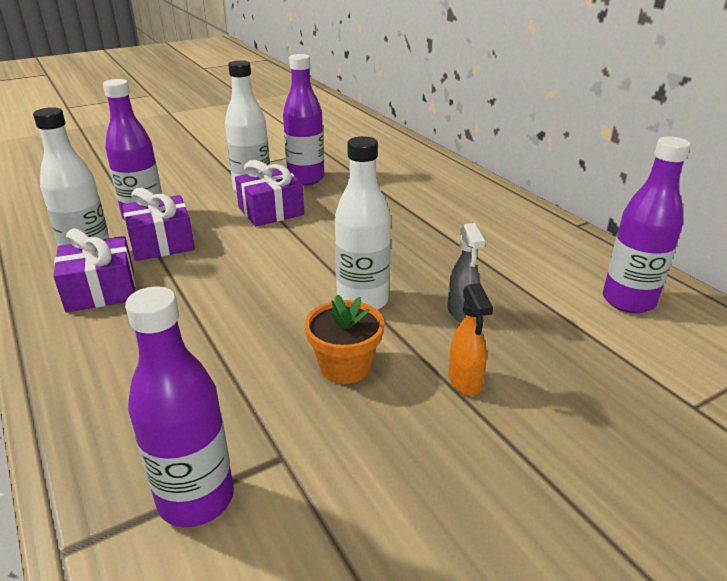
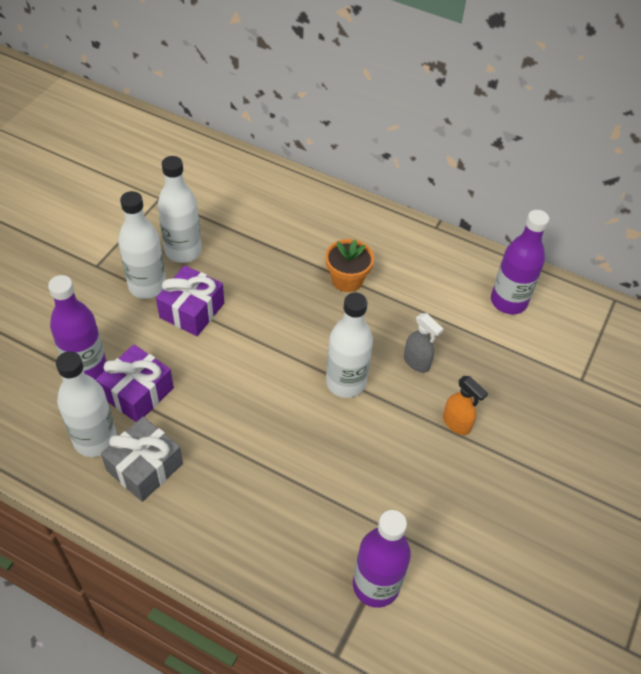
camera: 35 degrees left, 20 degrees up
(101, 291) = (145, 467): purple gift -> grey gift
(306, 179) = (183, 251): purple bottle -> white bottle
(345, 366) = (380, 448): orange flower pot -> orange flower pot (347, 280)

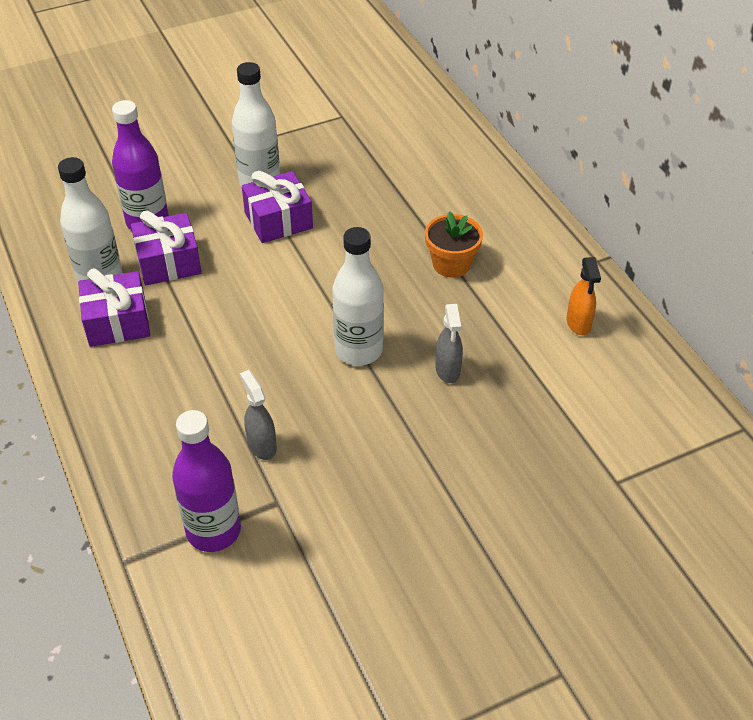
camera: 40 degrees right, 5 degrees down
(145, 467) = (117, 322): grey gift -> purple gift
(183, 251) = (319, 169): white bottle -> none
(347, 498) = (261, 445): none -> grey spray bottle
(456, 424) = (433, 445): orange spray bottle -> orange spray bottle (578, 323)
(508, 301) = (608, 367): purple bottle -> none

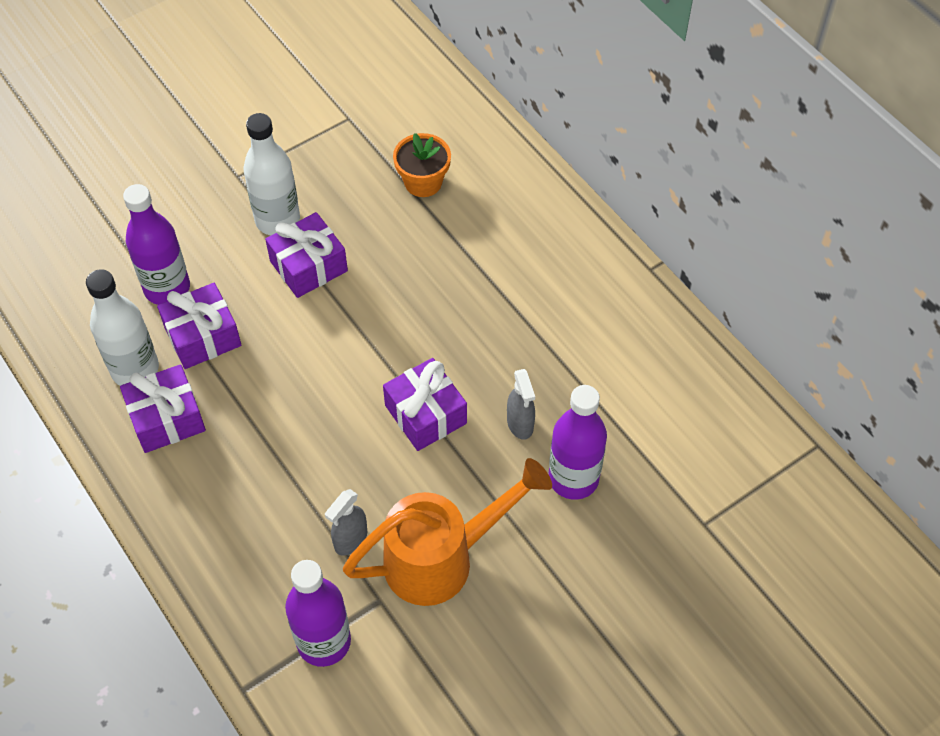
camera: 10 degrees left, 10 degrees up
(261, 445) = (350, 540): grey spray bottle -> grey spray bottle turned 105 degrees counterclockwise
(348, 474) = (443, 558): none -> orange watering can
(359, 350) = (426, 414): white bottle -> purple gift
(451, 264) = (501, 295): orange flower pot -> orange flower pot (423, 182)
(491, 423) = (573, 478): none -> purple bottle
(578, 323) = (642, 349): orange spray bottle -> none

